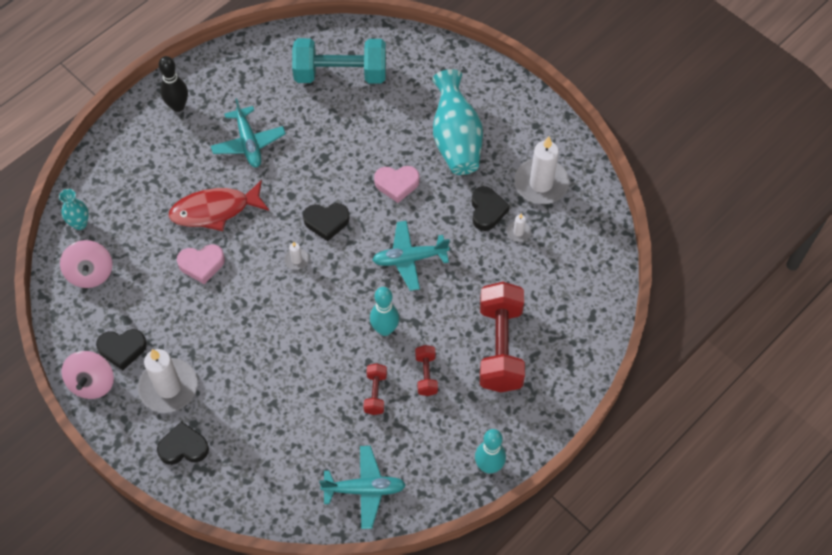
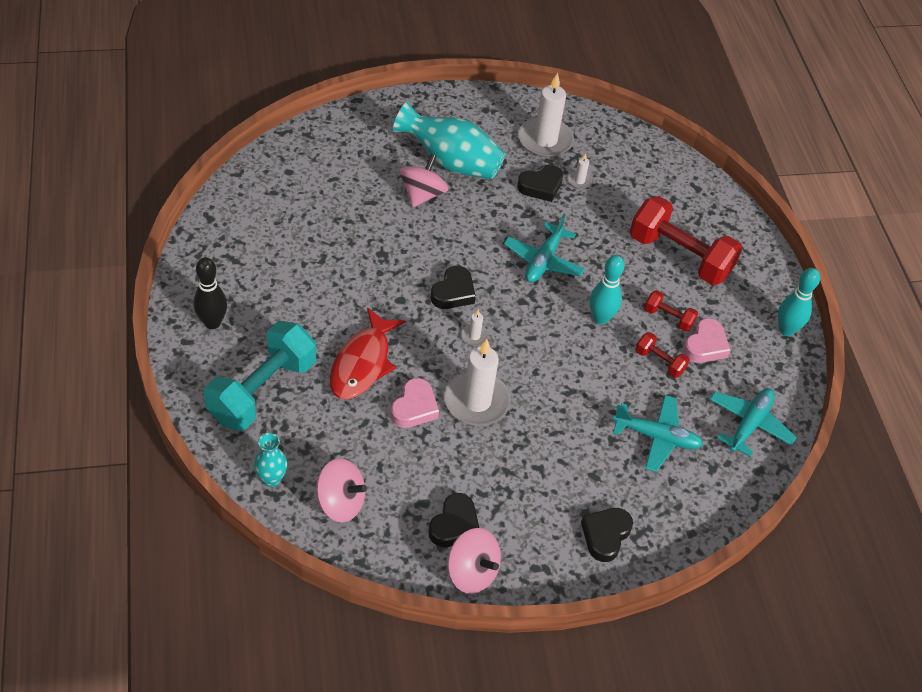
camera: 60 degrees left, 10 degrees down
(168, 387) = (529, 511): white candle -> white candle (476, 401)
(248, 143) = (311, 296): turquoise plane -> turquoise plane (656, 437)
(340, 74) = (303, 191): turquoise dumbbell -> turquoise dumbbell (262, 391)
(397, 184) = (459, 224): pink heart -> pink heart (705, 345)
(405, 143) = (422, 194): none -> pink spinning top
(487, 211) = (541, 186): black heart -> black heart turned 120 degrees clockwise

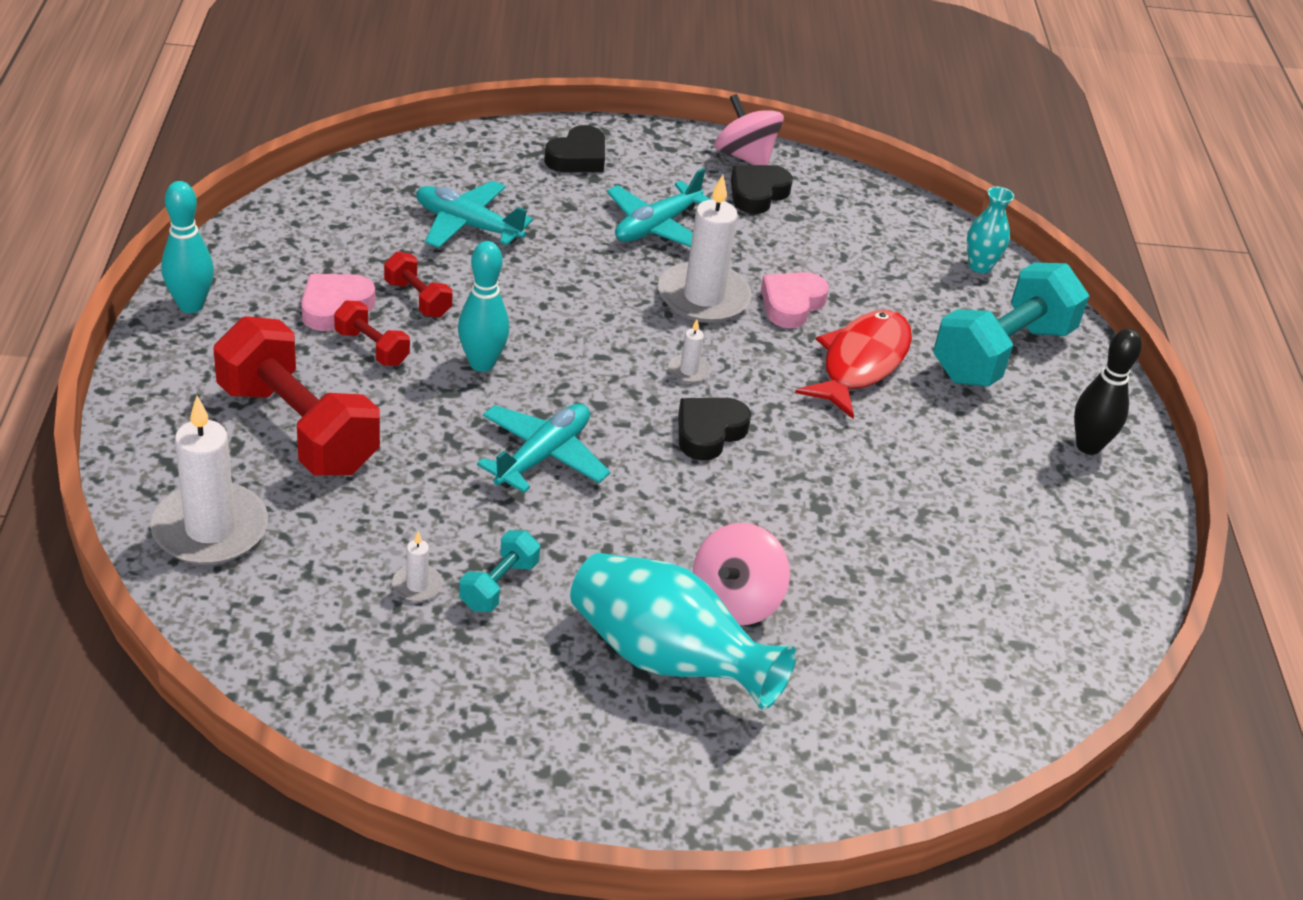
camera: 170 degrees left, 10 degrees down
(340, 503) = (893, 232): pink spinning top -> none
(541, 186) = (499, 585): black heart -> turquoise dumbbell
(545, 140) = (452, 682): white candle -> white candle (210, 529)
(749, 424) = (331, 217): turquoise plane -> turquoise plane (656, 226)

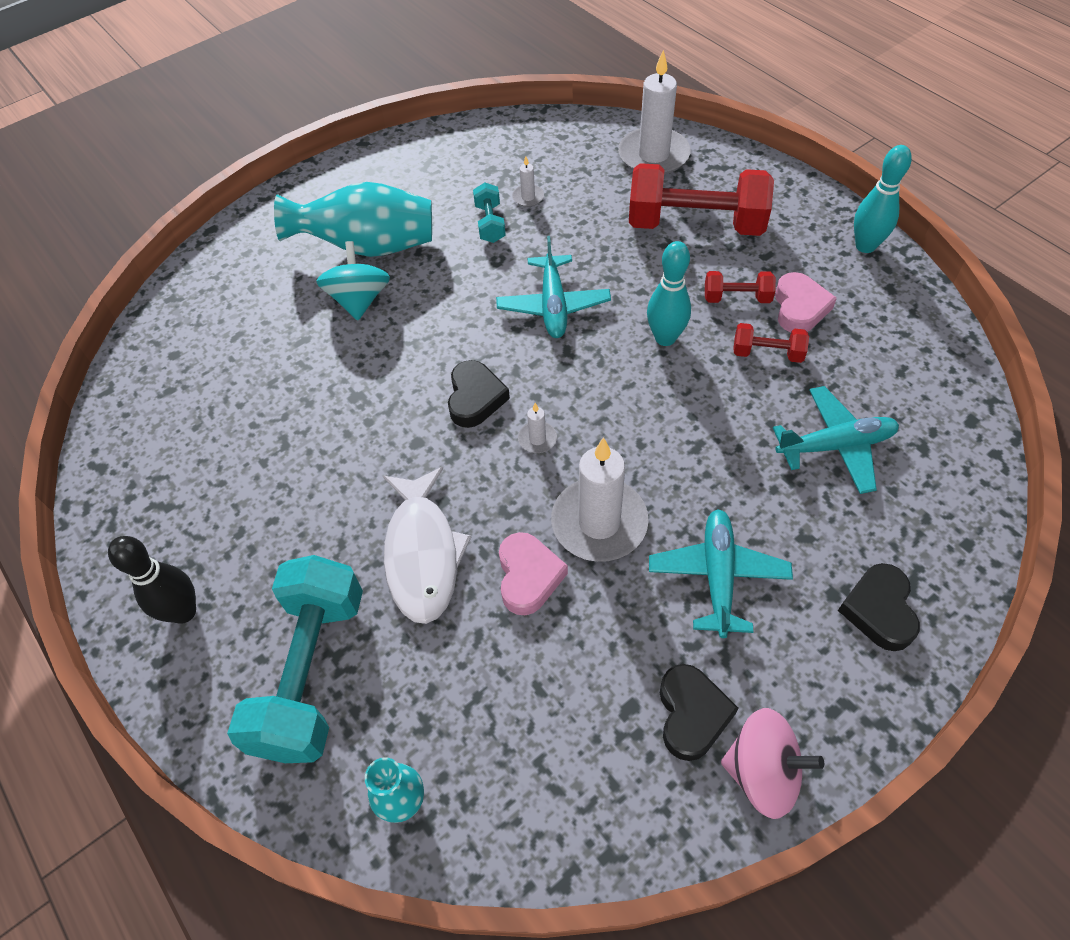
camera: 150 degrees right, 15 degrees up
(735, 601) = (359, 300): pink spinning top -> turquoise spinning top
(861, 363) = (423, 554): red fish -> white fish

